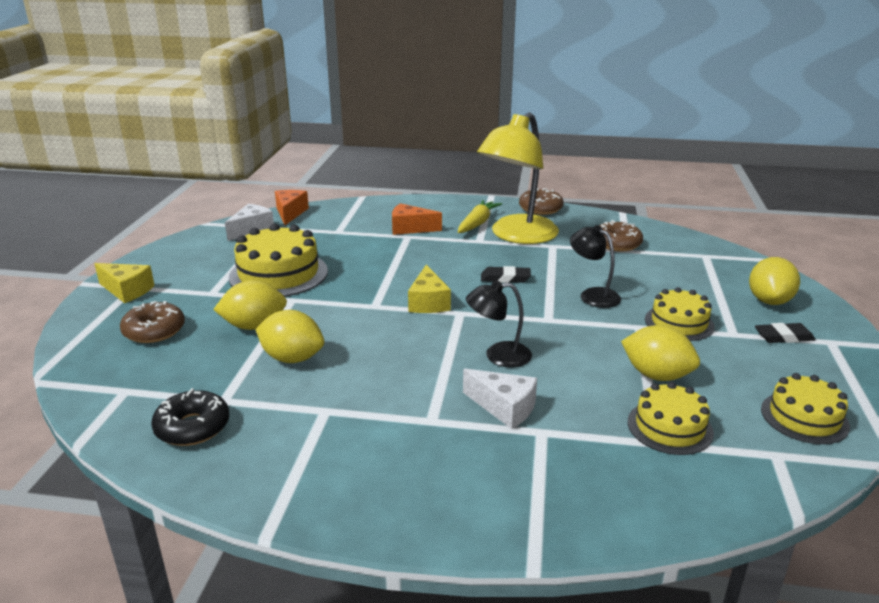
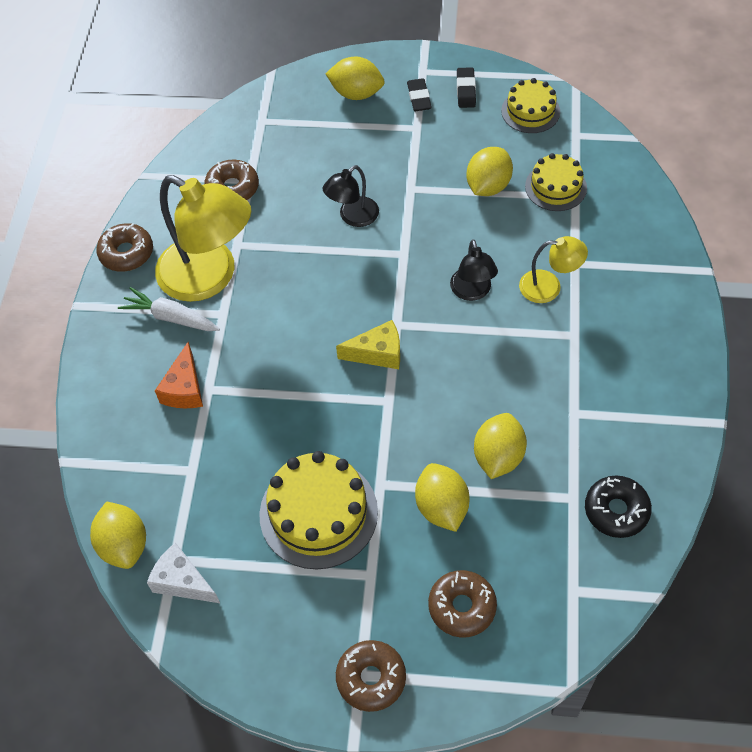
camera: 90 degrees left, 30 degrees up
(127, 291) = (371, 678): yellow cheese -> brown donut
(290, 213) = (124, 545): orange cheese -> yellow lemon
(477, 223) = (171, 317): yellow carrot -> white carrot
(504, 408) = (549, 287): white cheese -> yellow lamp
(505, 278) = (320, 288): black eraser -> black eraser (466, 90)
(679, 323) = (401, 160): yellow cake -> none

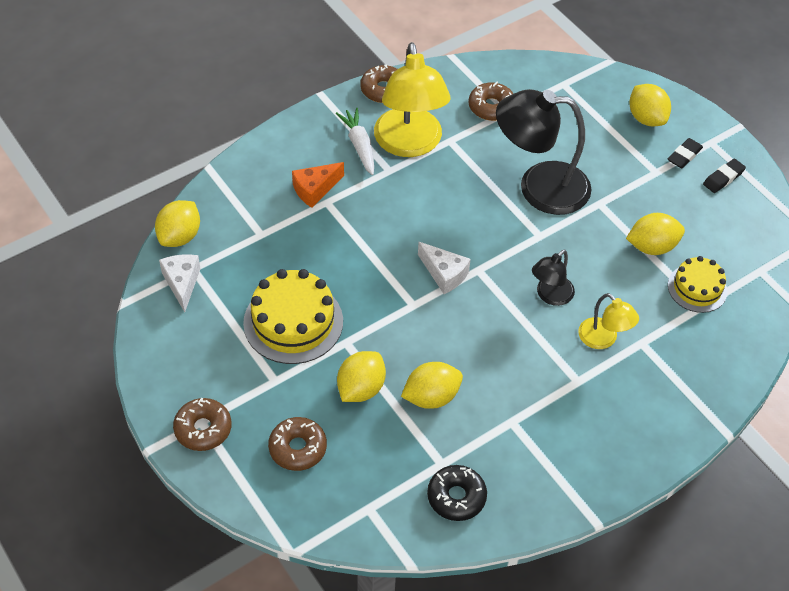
camera: 45 degrees right, 5 degrees down
(353, 217) = (539, 187): black lamp -> black lamp, size x1.98
(377, 353) = (444, 274): yellow cheese -> white cheese
(530, 111) = (750, 229): yellow cake -> none

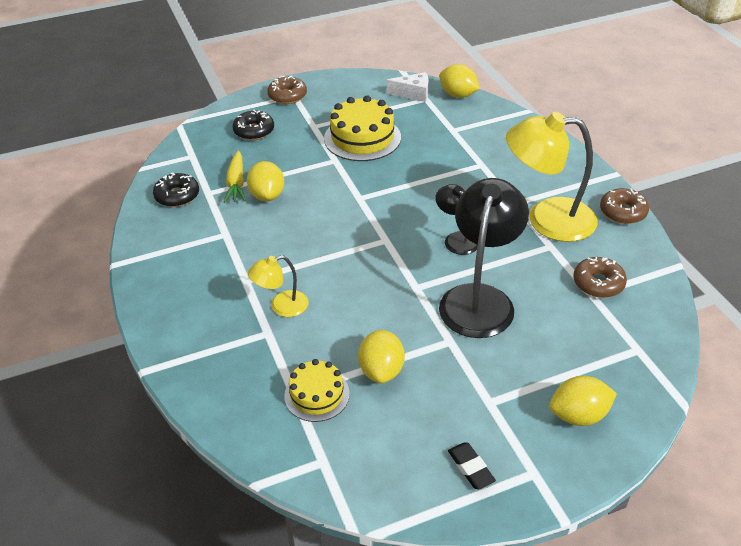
camera: 105 degrees right, 10 degrees down
(298, 448) = (254, 131): brown donut -> black donut
(315, 189) = (496, 160): orange cheese -> none
(359, 146) = (547, 189): white carrot -> none
(361, 388) = (290, 163): yellow lemon -> none
(415, 437) = (236, 183): none -> yellow carrot
(444, 274) = (386, 219): white cheese -> none
(550, 296) = (342, 280): black lamp -> black lamp (456, 239)
(684, 155) = (513, 437): black eraser -> none

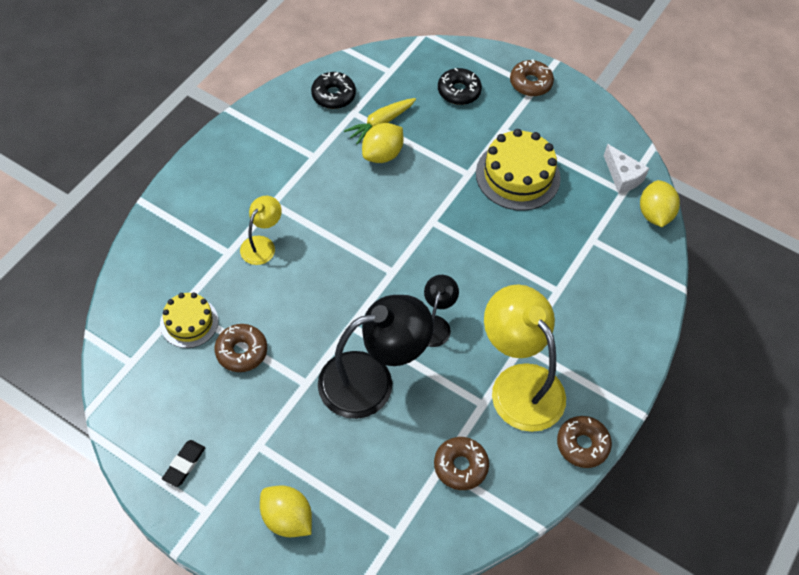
camera: 50 degrees right, 15 degrees up
(281, 306) = (262, 244): yellow lamp -> yellow lamp turned 90 degrees clockwise
(381, 370) = (241, 351): yellow lemon -> brown donut

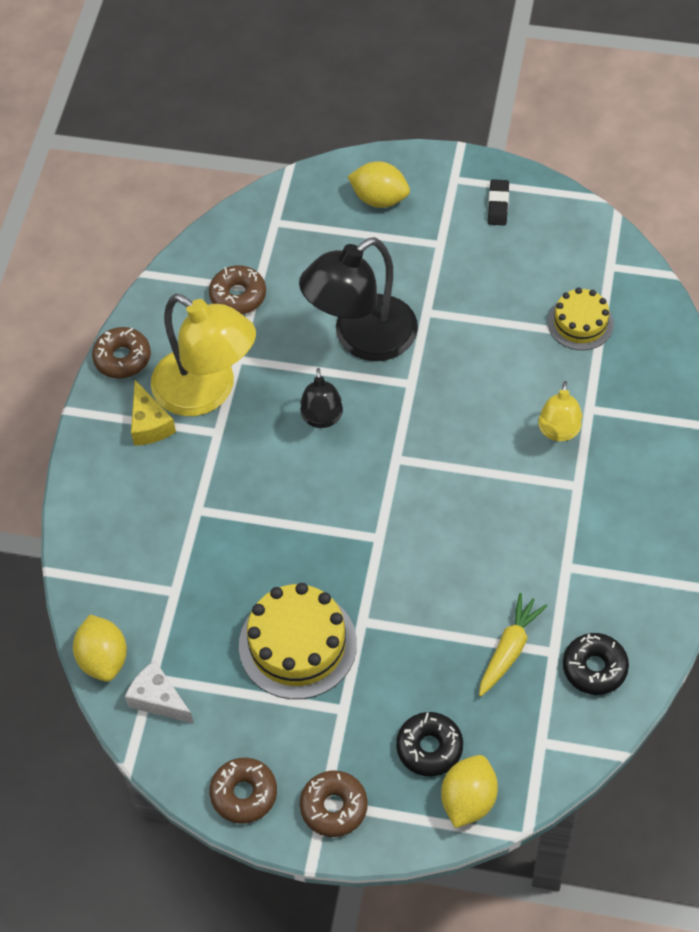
camera: 165 degrees right, 0 degrees up
(241, 351) = (508, 316): brown donut -> brown donut (244, 794)
(382, 154) = (483, 604): yellow lemon -> yellow lemon (468, 800)
(575, 374) = (149, 424): none -> yellow cheese

